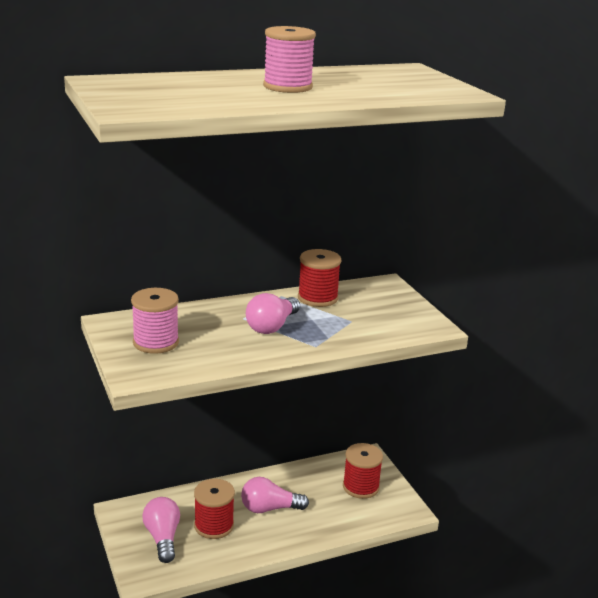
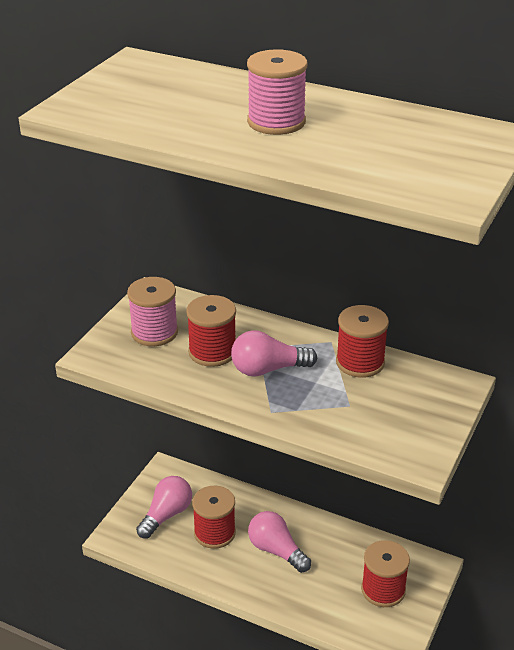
camera: 50 degrees right, 10 degrees up
(218, 334) = (212, 352): none -> red spool

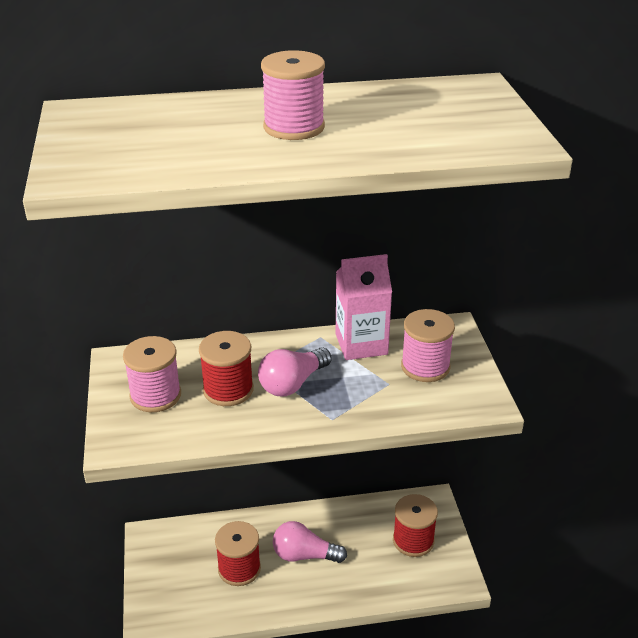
camera: 35 degrees left, 0 degrees up
(166, 515) = (182, 576): pink light bulb -> none
(360, 362) = (361, 344): red spool -> pink carton
(397, 405) = (425, 366): none -> pink spool

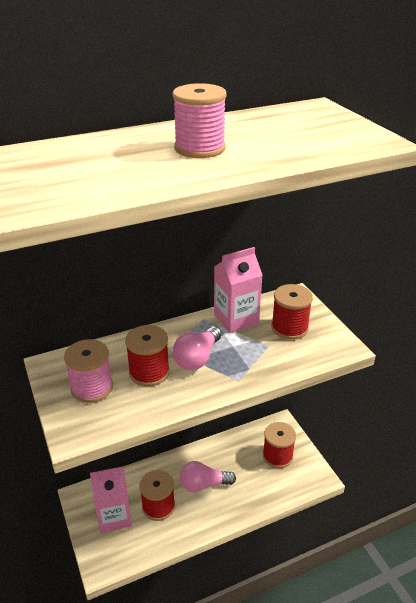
camera: 15 degrees left, 0 degrees up
(182, 568) = (114, 516): none -> pink carton
(425, 366) = (289, 328): pink spool -> red spool

